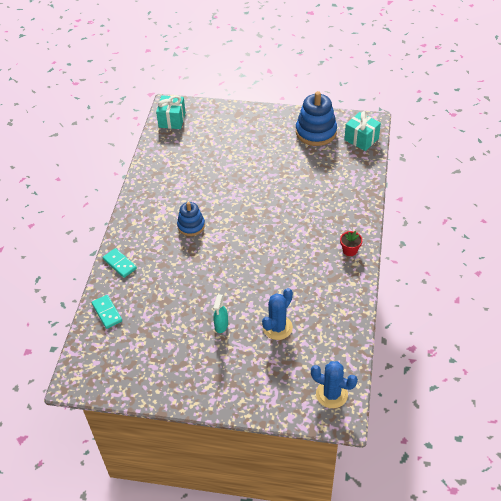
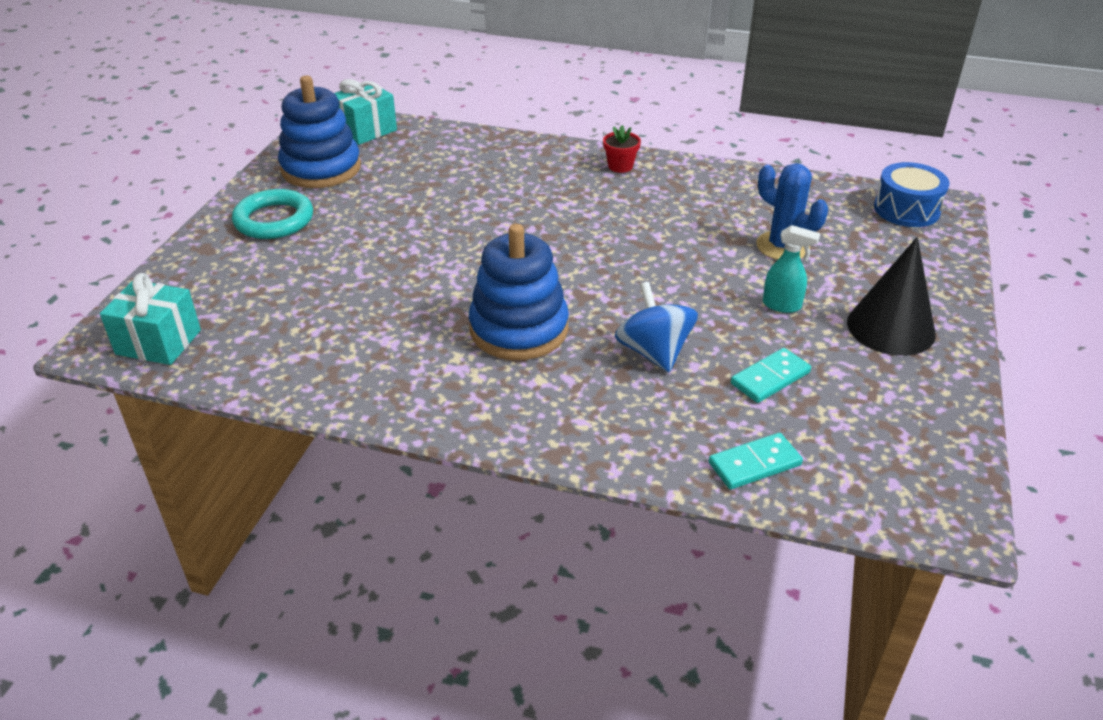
camera: 85 degrees left, 10 degrees down
(120, 264) = (610, 441): turquoise domino -> turquoise domino (770, 378)
(178, 275) = (654, 352): none -> blue spinning top
(191, 226) = (519, 329): blue stacking toy -> blue stacking toy, size x1.64
(207, 372) = (891, 328): none -> black cone
(265, 128) = (274, 220): none -> turquoise ring
(331, 394) = (906, 209): blue cactus -> blue drum

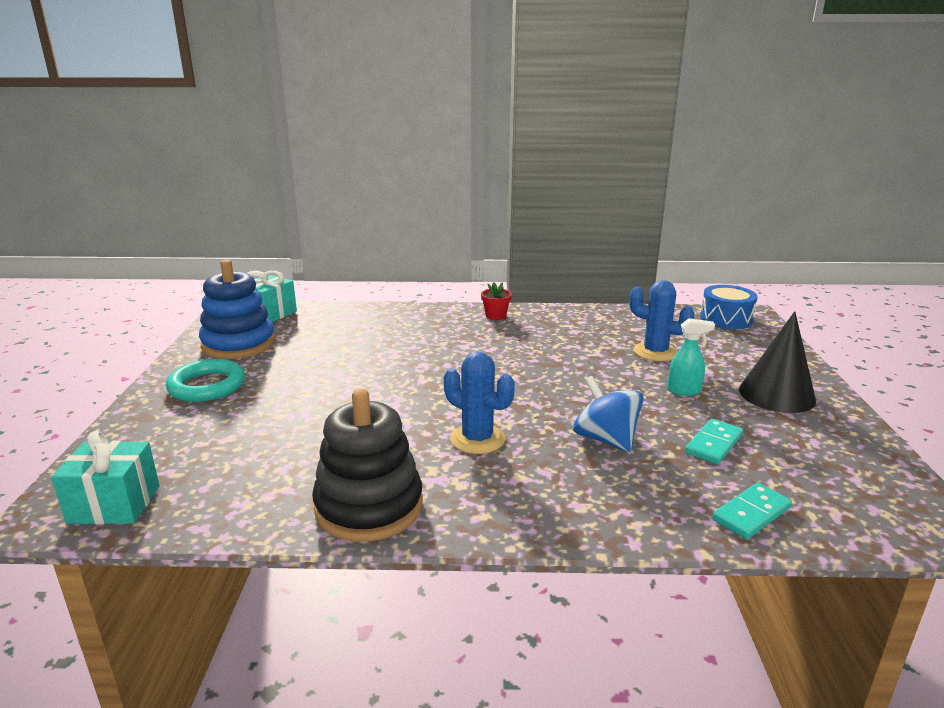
camera: 15 degrees left, 15 degrees down
(380, 386) = (369, 507): none -> black stacking toy
(519, 329) = (477, 439): blue stacking toy -> blue cactus

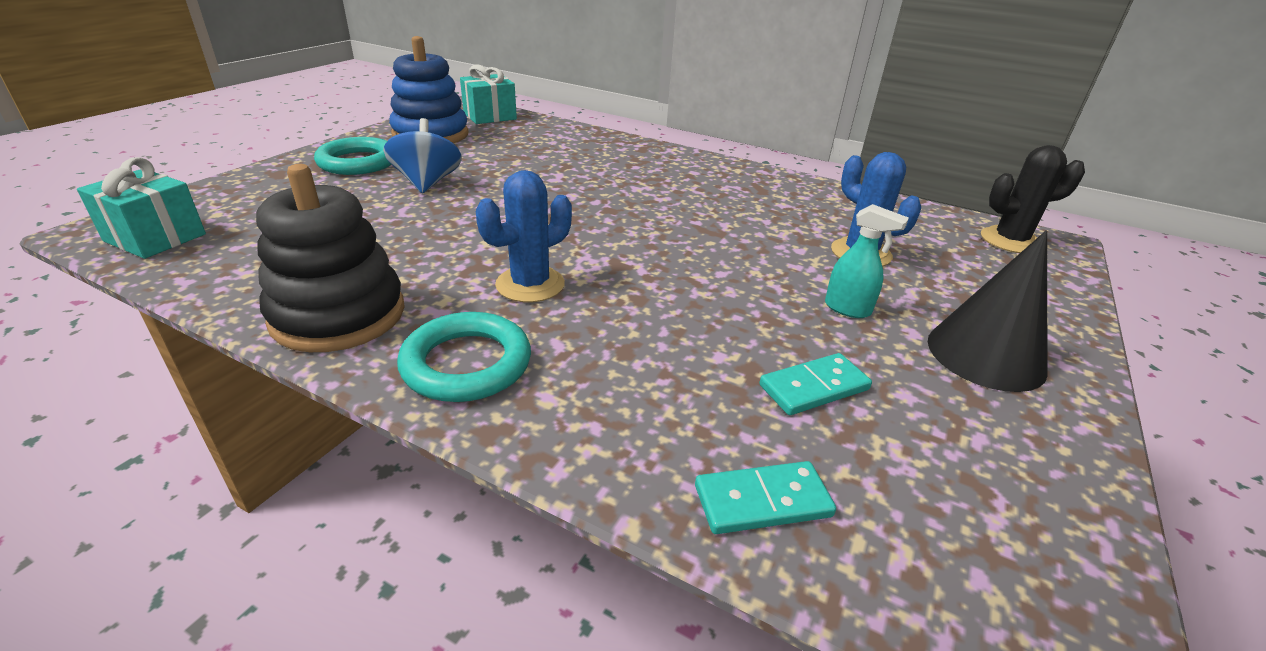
camera: 25 degrees right, 10 degrees up
(477, 439) = (530, 284): blue cactus -> blue cactus turned 75 degrees clockwise
(495, 316) = (708, 167): red flower pot -> none
(503, 505) = (466, 364): none -> turquoise ring
(605, 439) = (674, 333): blue spinning top -> blue spinning top (427, 183)
(726, 319) = (1010, 241): blue drum -> black cactus

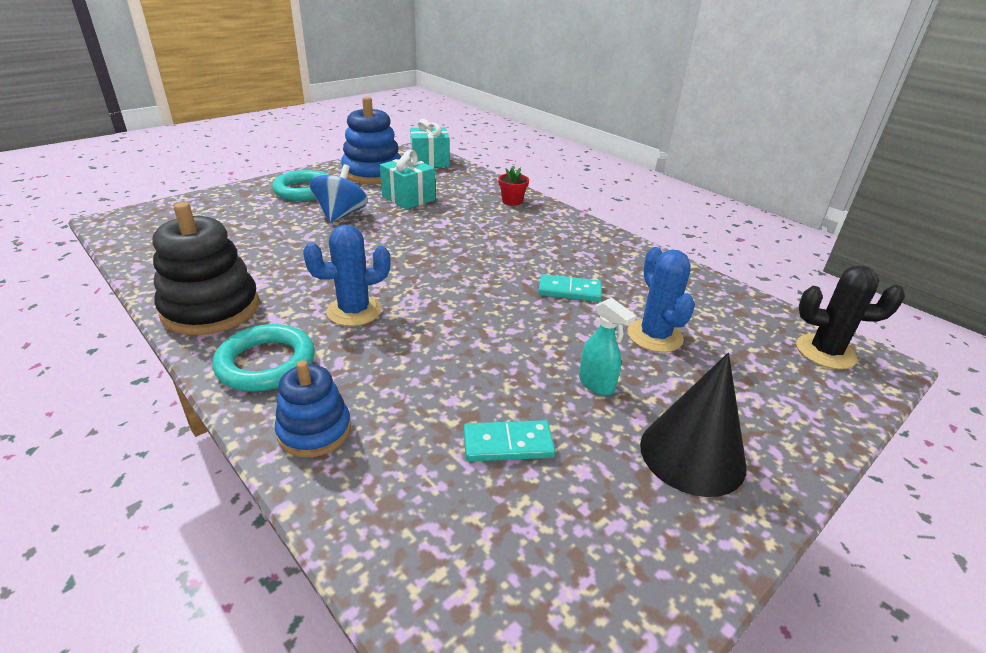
camera: 20 degrees right, 0 degrees up
(155, 238) = (141, 231): turquoise gift -> turquoise gift (408, 198)
(591, 426) = (314, 431): none -> blue stacking toy
(615, 146) = (512, 201): none -> red flower pot
(762, 501) = (392, 520): turquoise domino -> turquoise domino (569, 291)

